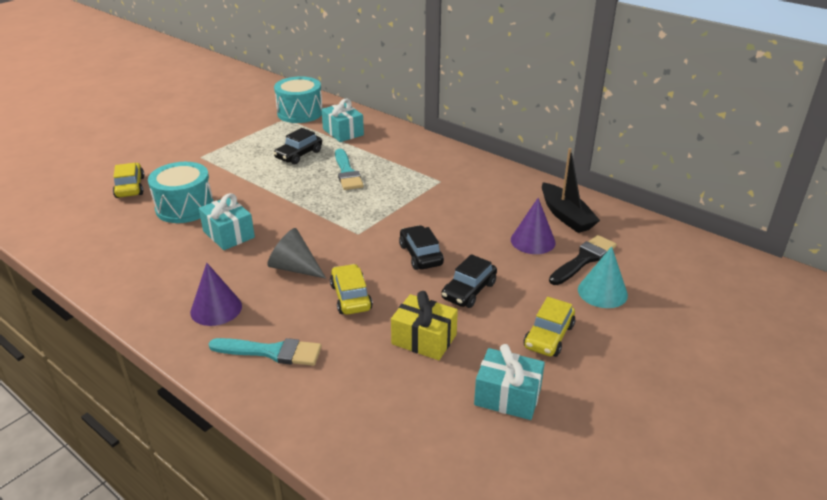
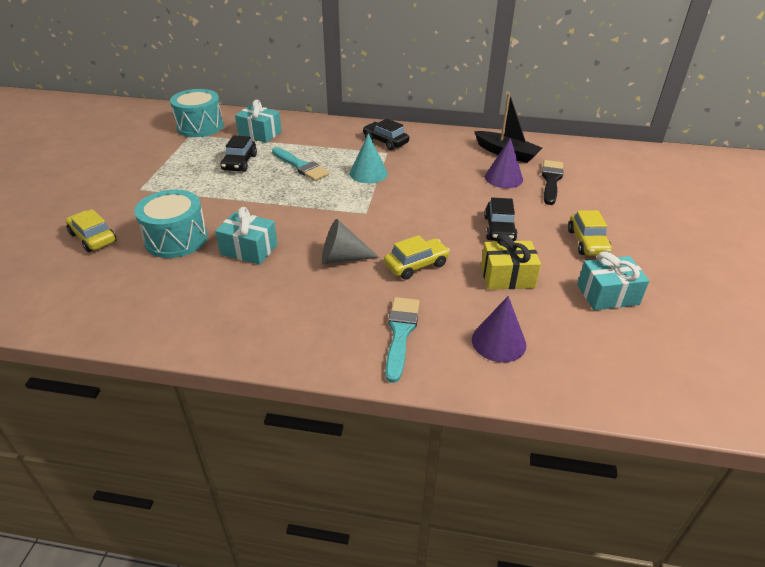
camera: 30 degrees left, 5 degrees up
(216, 309) = (310, 317): purple cone -> purple cone (498, 342)
(271, 352) = (400, 333): turquoise brush -> turquoise brush turned 60 degrees counterclockwise
(351, 297) = (416, 265): yellow car -> yellow car turned 105 degrees clockwise
(420, 255) = (434, 214): black car -> black car (385, 141)
(602, 292) = (587, 199): turquoise cone -> turquoise cone (368, 173)

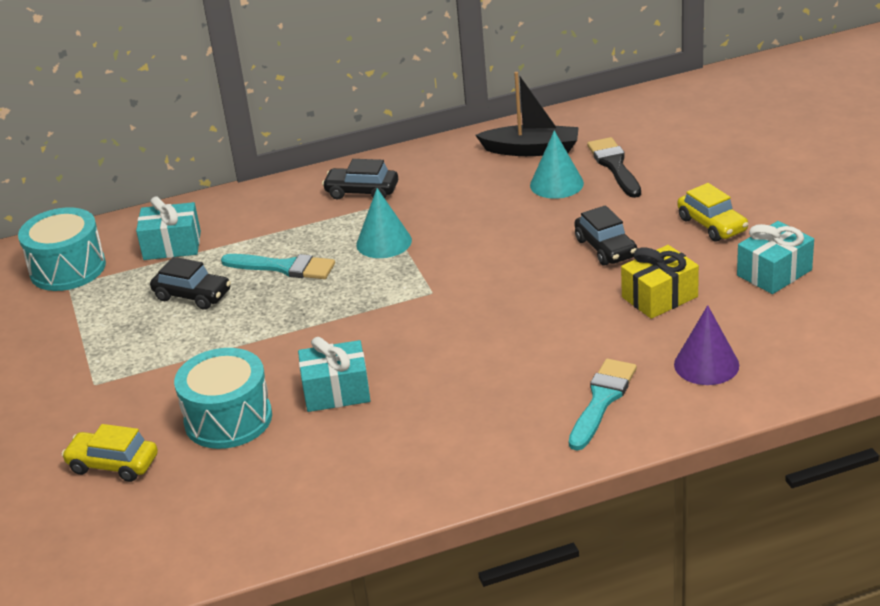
camera: 25 degrees left, 5 degrees down
(239, 162) = (192, 295): black car -> black car turned 45 degrees counterclockwise
(342, 258) = (460, 353): grey cone -> none
(400, 333) = (602, 400): turquoise brush -> turquoise brush turned 45 degrees clockwise
(416, 265) = (551, 326): yellow car -> none
(503, 178) = (556, 184): purple cone -> turquoise cone

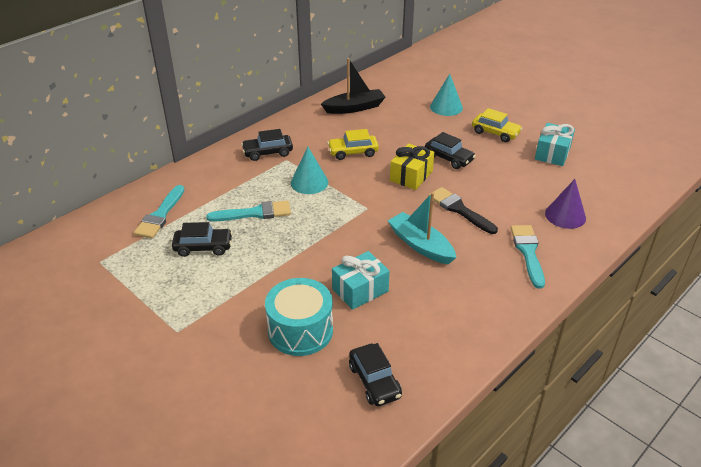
camera: 30 degrees left, 5 degrees up
(68, 269) = (90, 249): turquoise drum -> none
(113, 464) = (240, 390): yellow car -> yellow car (353, 152)
(172, 245) = (160, 215): turquoise gift -> turquoise brush
(266, 498) = (374, 381): none -> black car
(461, 356) = (420, 245): none -> turquoise boat
(556, 184) = (387, 125): turquoise cone -> turquoise cone (446, 107)
(614, 166) = (411, 109): black brush -> black brush (459, 210)
(659, 297) = (504, 181): yellow gift -> yellow gift (411, 176)

